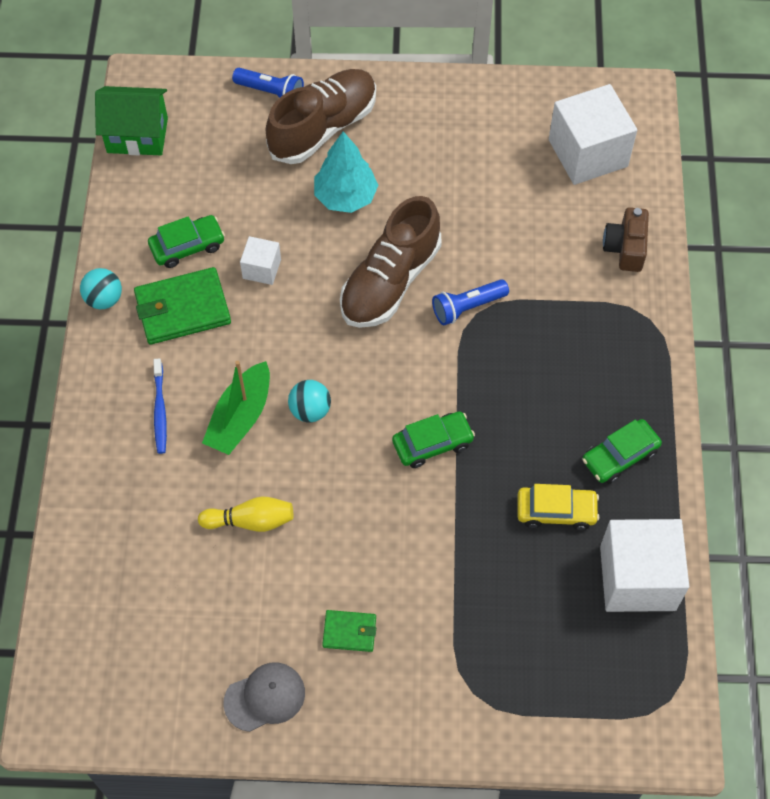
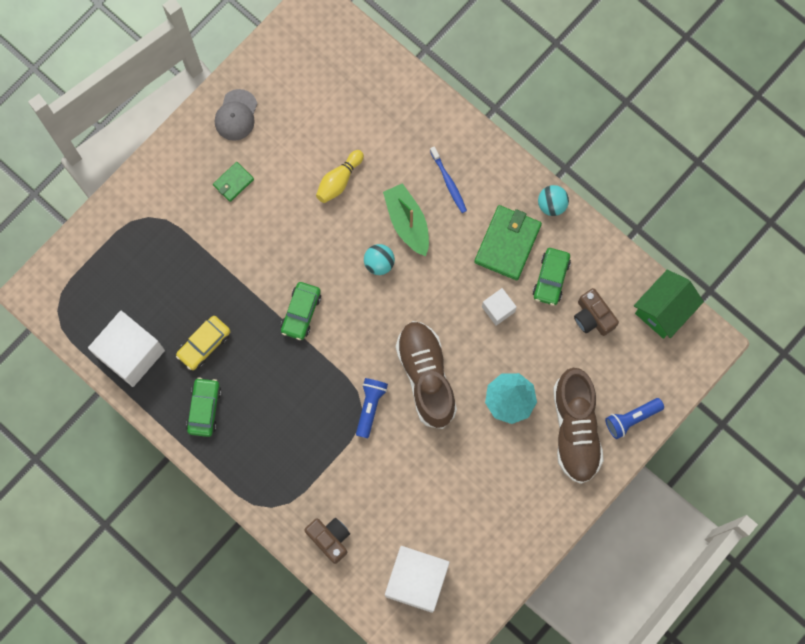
camera: 130 degrees right, 15 degrees up
(160, 410) = (449, 182): blue toothbrush -> blue toothbrush turned 150 degrees counterclockwise
(196, 186) = (593, 317): none -> brown camera

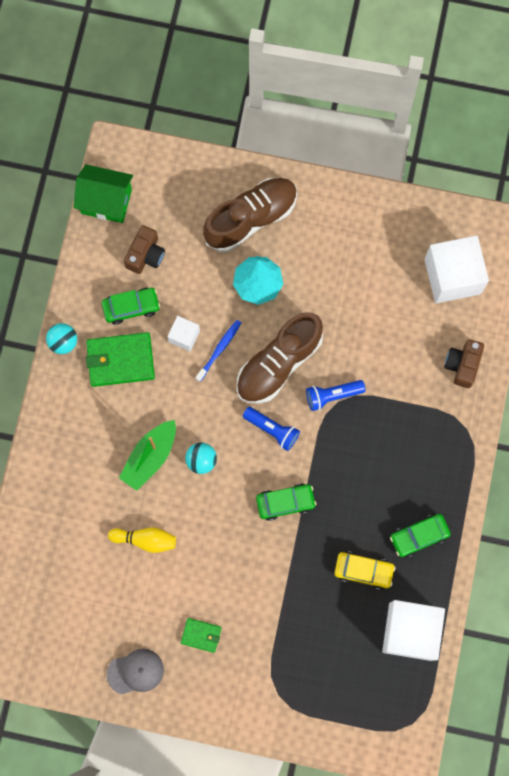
camera: 120 degrees left, 0 degrees up
(449, 182) = (93, 441): blue toothbrush -> blue toothbrush (219, 349)
(631, 419) = (215, 179): blue flashlight -> blue flashlight (272, 430)

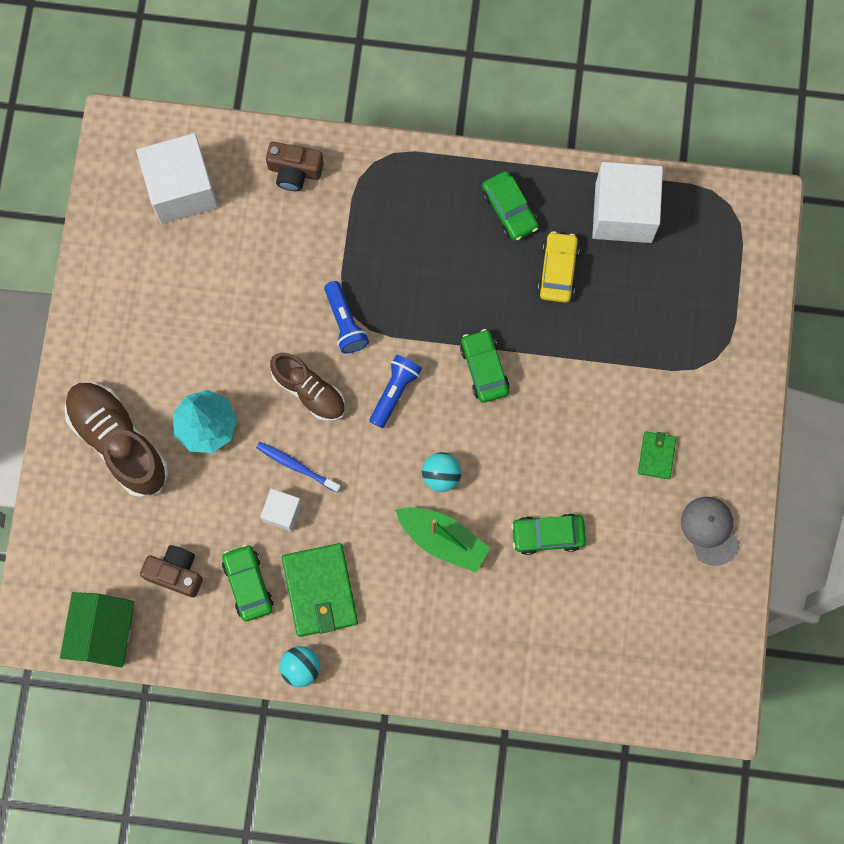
camera: 95 degrees left, 0 degrees up
(145, 540) = (548, 535): yellow bowling pin -> green car
(278, 363) = (309, 391): brown shoe -> brown shoe, size x0.64

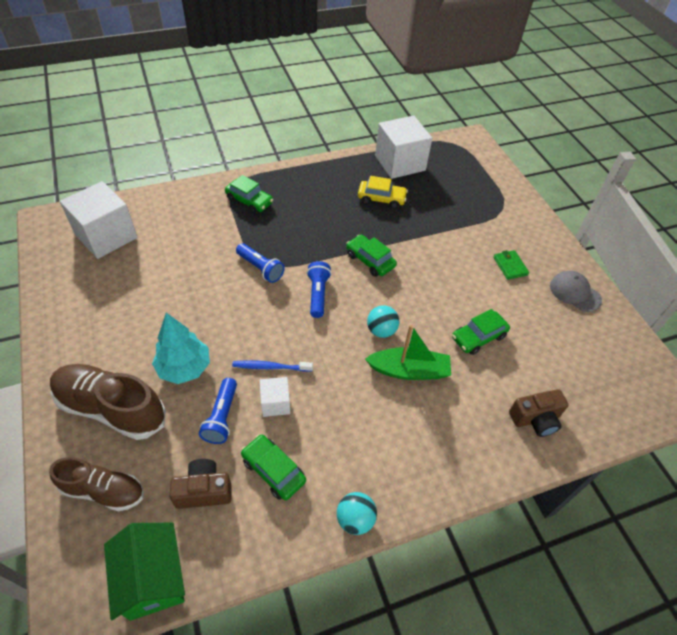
camera: 30 degrees left, 25 degrees down
(222, 503) = (222, 417): none -> blue flashlight
(294, 171) = (184, 204): brown camera -> brown camera (535, 419)
(309, 391) = (255, 316): brown shoe -> brown shoe (103, 490)
(320, 591) = (337, 448): green wallet -> none
(509, 209) = (333, 181): green car -> green car (249, 201)
(557, 270) = (381, 199): yellow car -> yellow car turned 120 degrees clockwise

